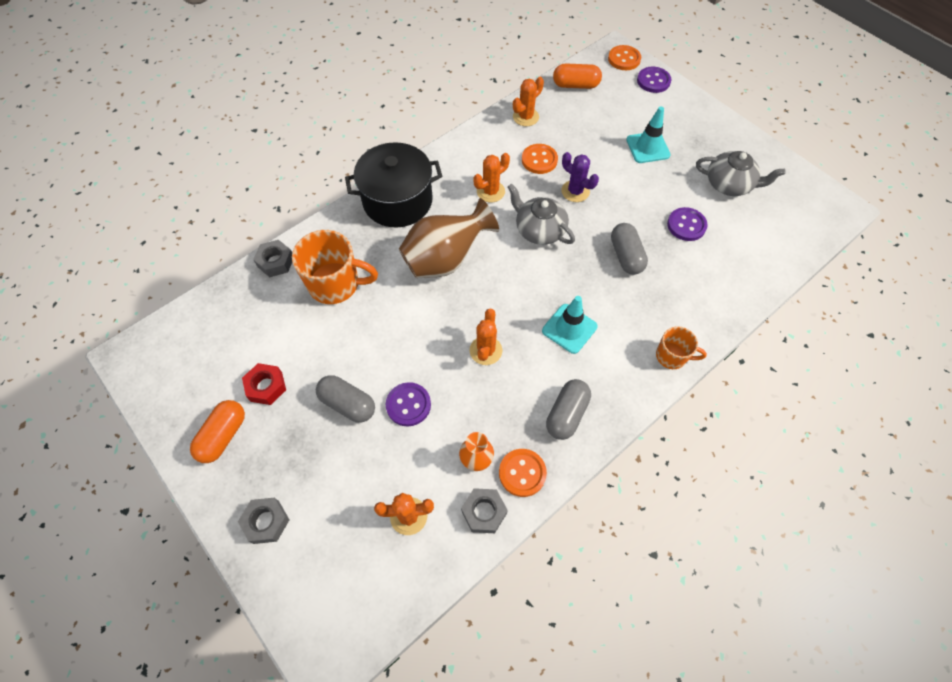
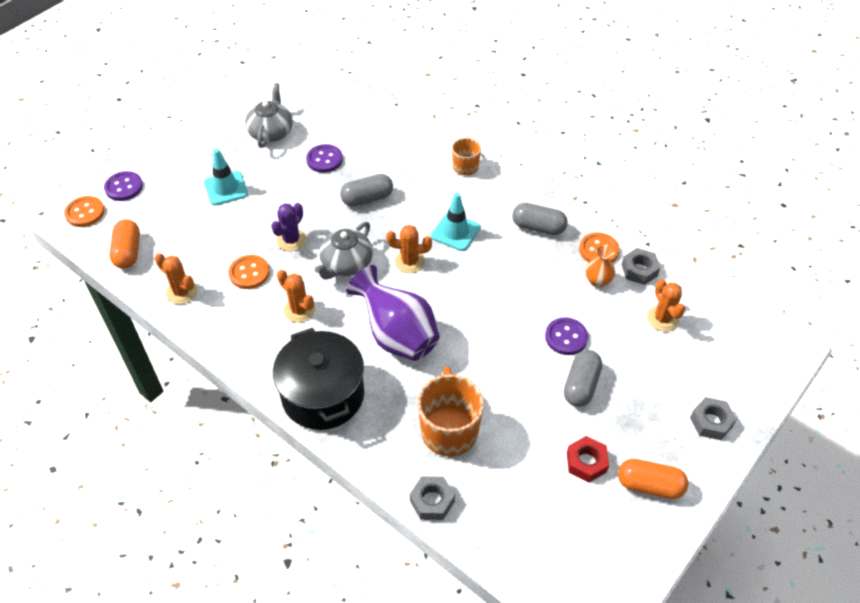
camera: 100 degrees left, 10 degrees down
(445, 259) = (397, 335): brown vase -> purple vase
(485, 350) = (494, 288): orange cactus -> orange cactus (409, 261)

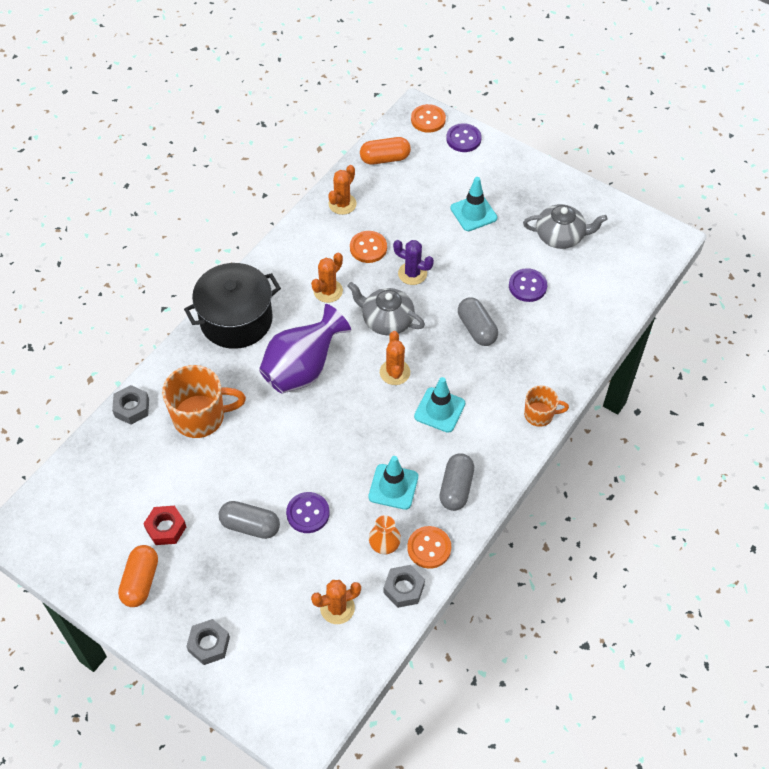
camera: 85 degrees right, 5 degrees up
(537, 271) = (393, 487): none -> turquoise traffic cone

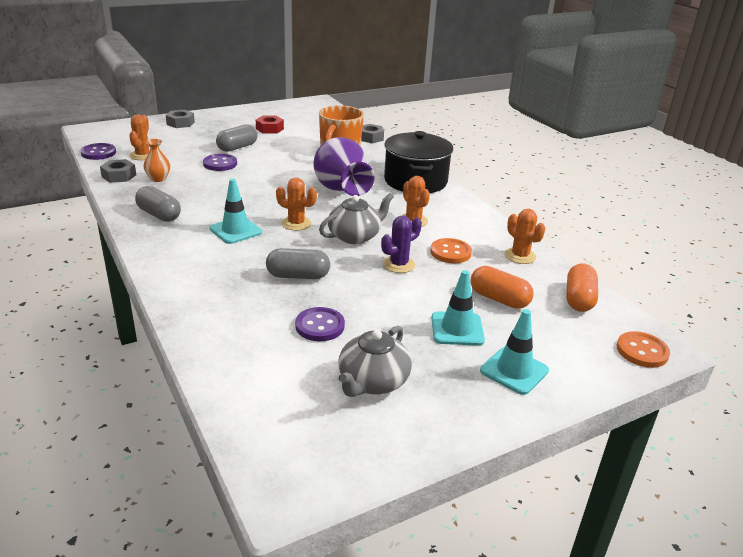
camera: 115 degrees right, 25 degrees down
(140, 581) = (245, 117): orange capsule -> orange capsule (499, 299)
(393, 487) = (196, 194): turquoise traffic cone -> turquoise traffic cone (514, 371)
(429, 548) = (131, 191): orange button -> none
(463, 139) = (594, 367): purple button -> purple button (98, 153)
(540, 414) = (166, 274): orange mug -> none

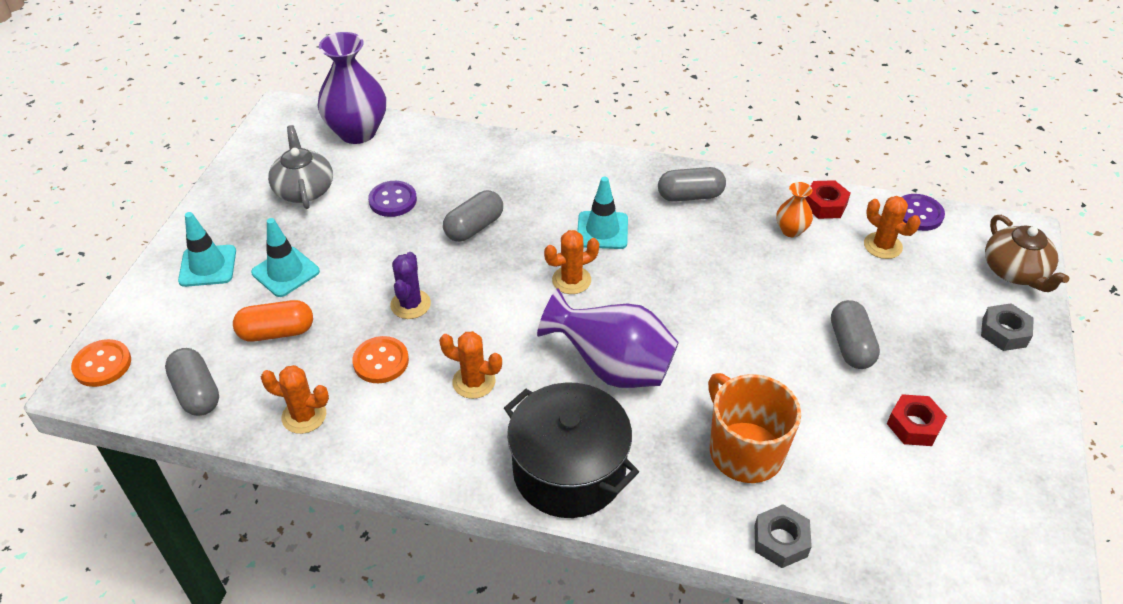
camera: 135 degrees right, 15 degrees up
(119, 176) = (825, 205): grey nut -> red nut
(127, 127) = (1015, 271): none -> brown teapot
(220, 164) = (799, 300): purple button -> none
(256, 405) = (357, 132): none -> purple vase
(355, 236) = (497, 308): grey teapot -> none
(579, 299) = (197, 392): orange capsule -> grey capsule

